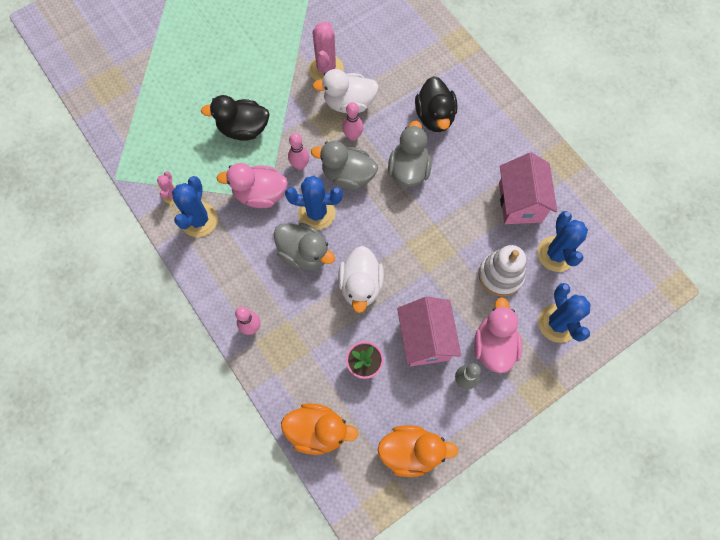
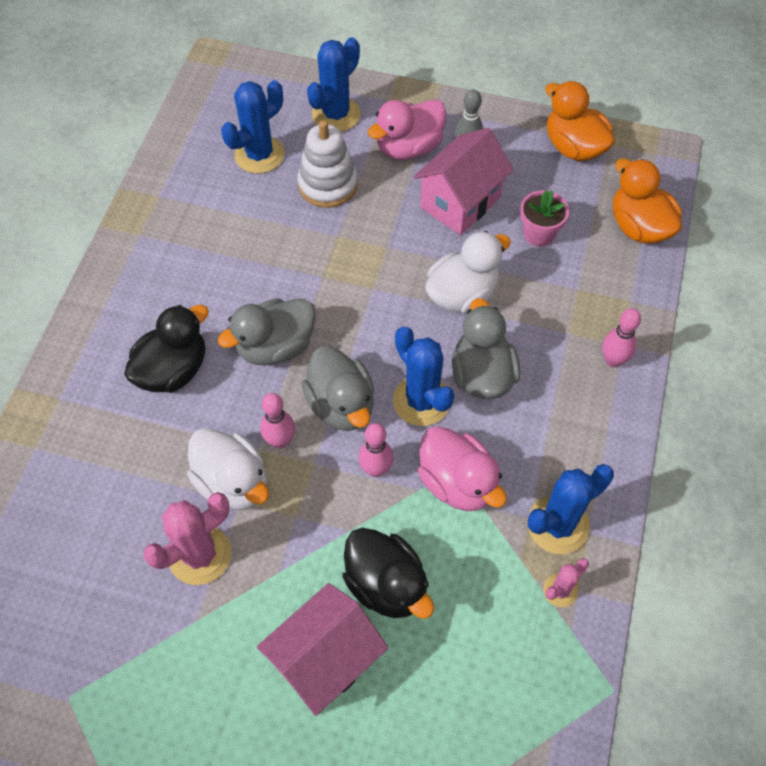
camera: 130 degrees left, 10 degrees down
(520, 202) = (223, 217): pink house -> pink house (325, 660)

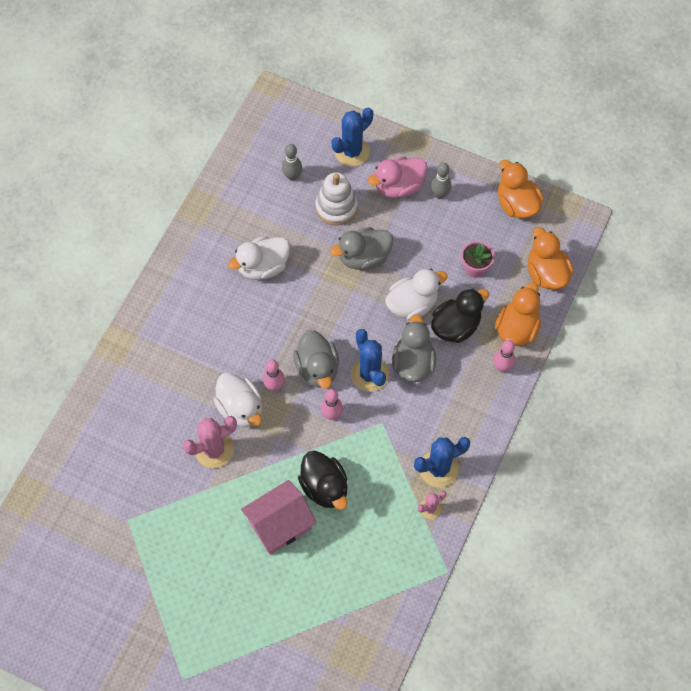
camera: 10 degrees right, 5 degrees up
(173, 370) = (213, 327): black duck -> black duck (456, 326)
(236, 276) = (263, 267): none -> white duck
(259, 155) = (292, 176): blue cactus -> grey bowling pin
(275, 347) = (281, 322): grey duck -> grey duck (364, 257)
(457, 483) = (381, 432): pink duck -> none
(460, 202) = (425, 235): pink house -> none
(618, 304) = (516, 328): none -> orange duck

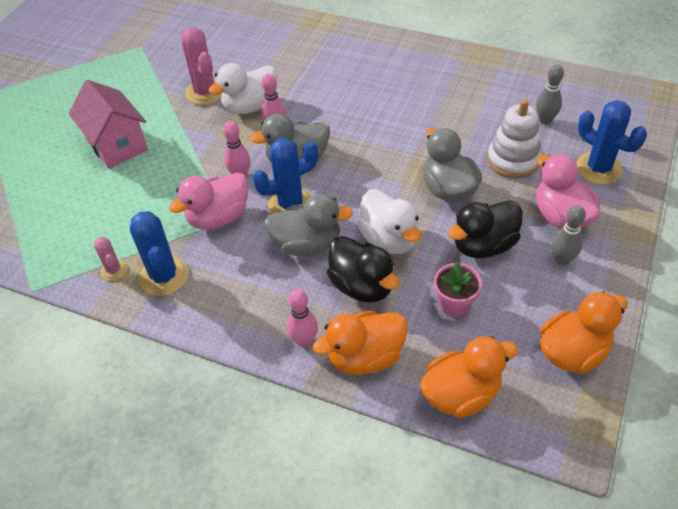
camera: 90 degrees right, 15 degrees down
(263, 267) = (420, 107): white duck -> none
(324, 487) = (154, 176): black duck -> black duck (483, 245)
(379, 430) = (218, 217): none -> pink duck
(516, 328) = (365, 357): orange duck -> orange duck turned 135 degrees clockwise

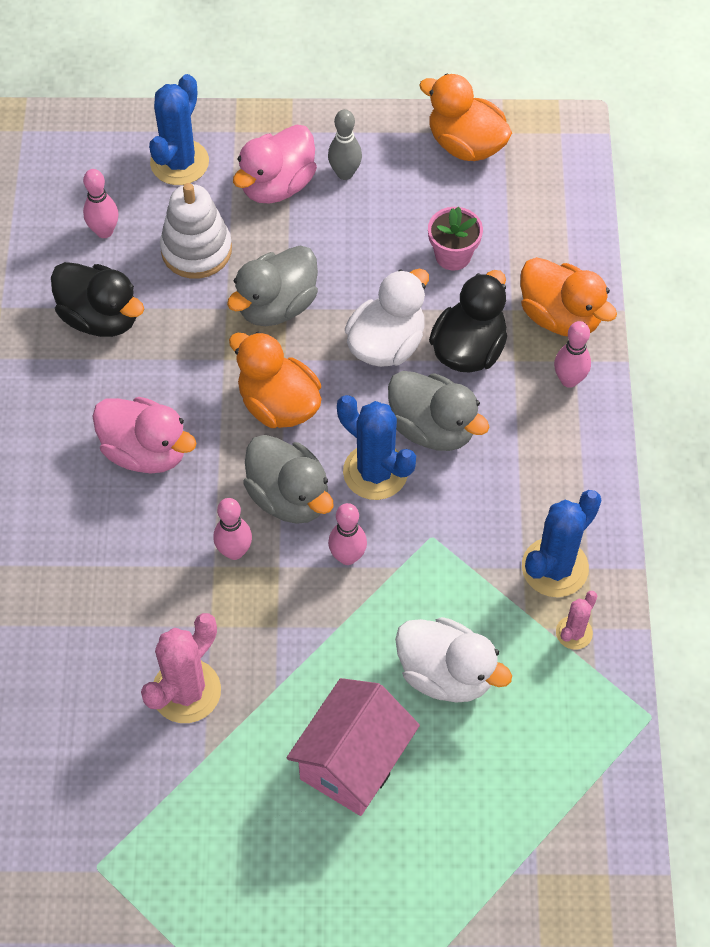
camera: 115 degrees left, 10 degrees up
(218, 217) = (434, 549): pink duck -> pink duck (146, 451)
(250, 106) = (197, 608): white duck -> white duck (446, 674)
(307, 244) = (433, 428): grey duck -> grey duck turned 150 degrees clockwise
(461, 394) = (561, 223): orange duck -> orange duck (278, 404)
(483, 245) = (355, 248): black duck -> black duck (100, 317)
(545, 120) = (104, 231): grey bowling pin -> pink bowling pin

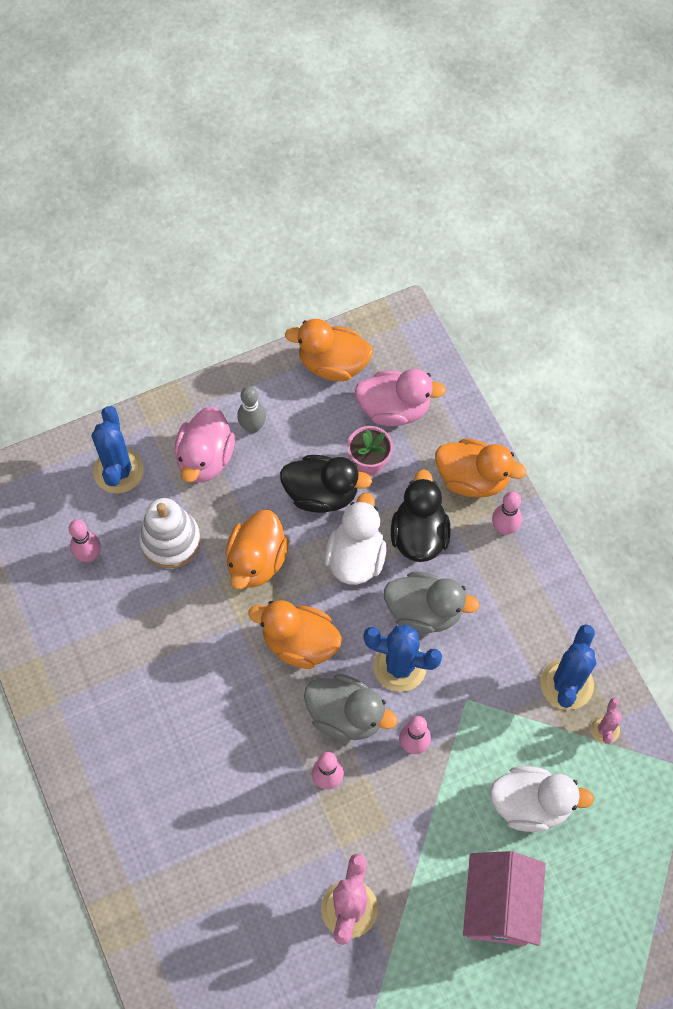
camera: 25 degrees left, 5 degrees up
(100, 317) = (124, 630): black duck -> black duck (322, 494)
(146, 451) = (218, 727): pink duck -> pink duck (394, 409)
(276, 305) = (256, 561): grey duck -> orange duck

